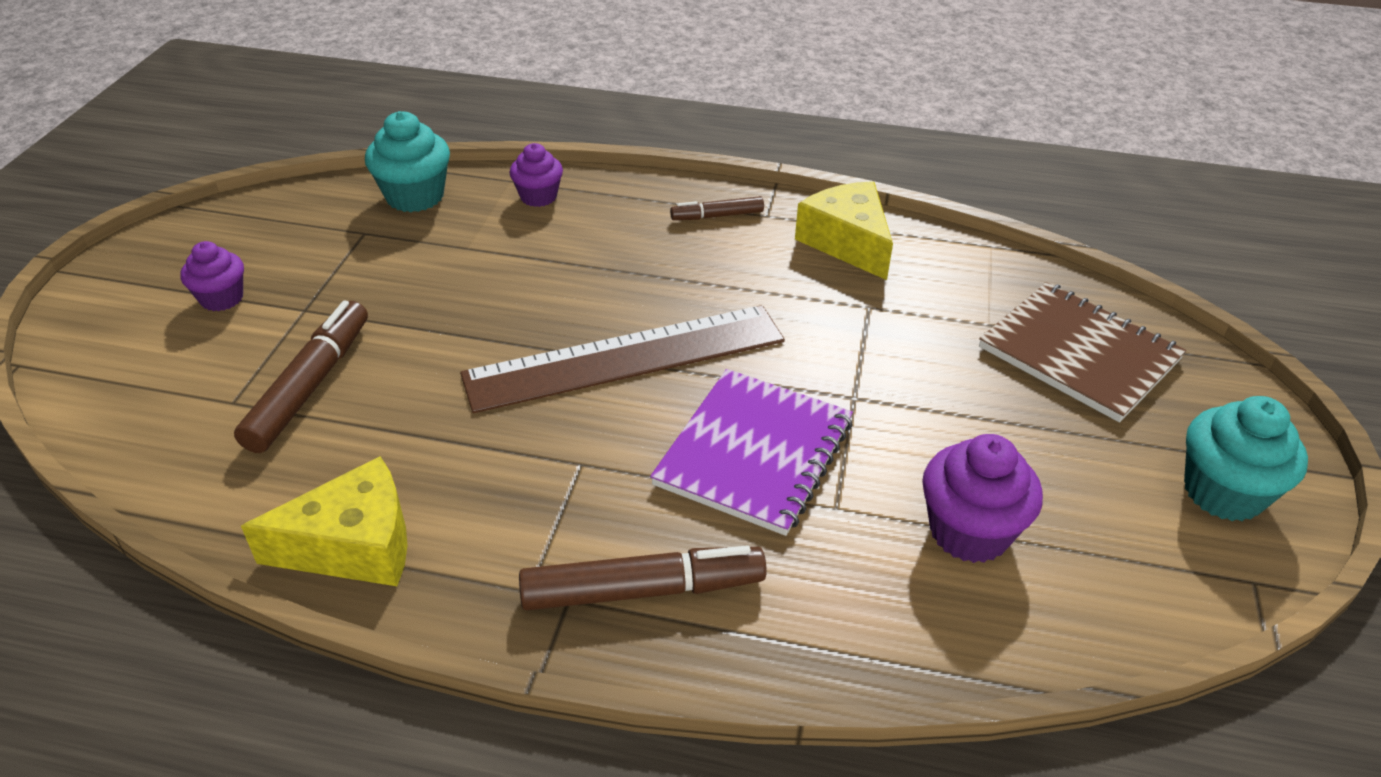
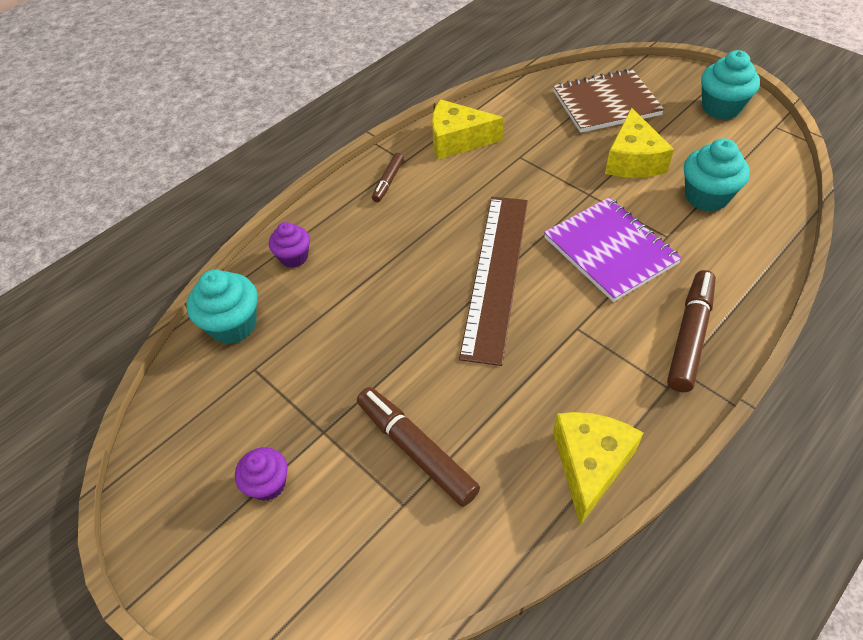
camera: 55 degrees left, 10 degrees up
(969, 532) = (706, 197): purple cupcake -> turquoise cupcake
(974, 421) = (633, 160): none -> yellow cheese

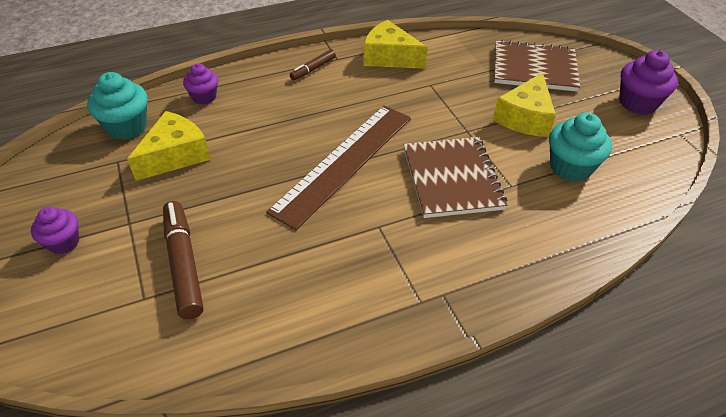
camera: 20 degrees right, 5 degrees down
(590, 464) = (308, 333): yellow cheese -> yellow cheese (175, 155)
(610, 250) = (452, 179): purple notebook -> brown notebook
(690, 336) = (471, 270): brown marker -> none
(721, 108) = (637, 103): turquoise cupcake -> purple cupcake

